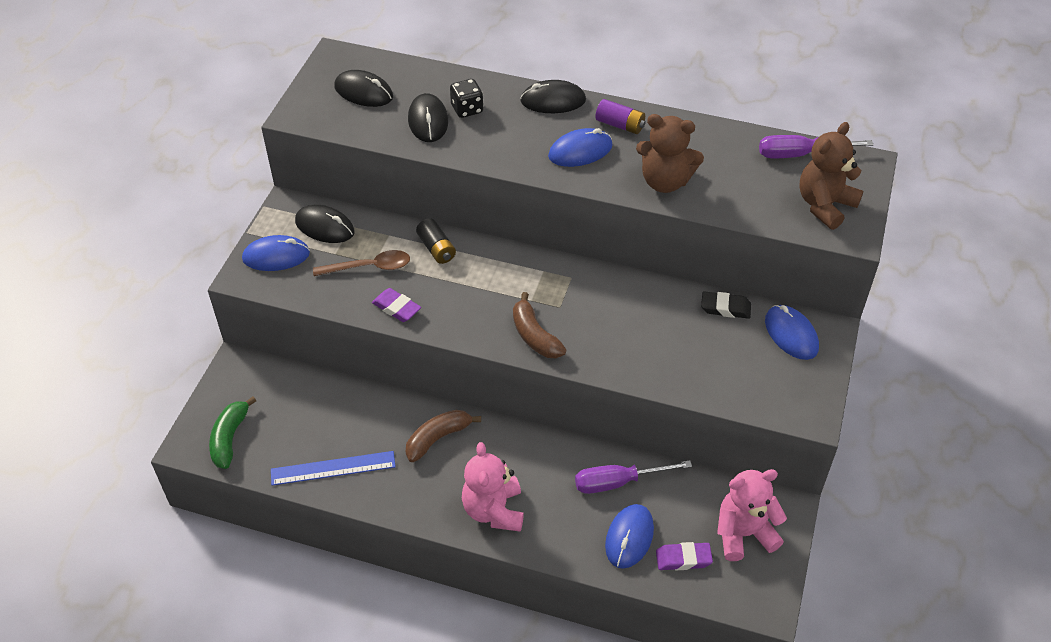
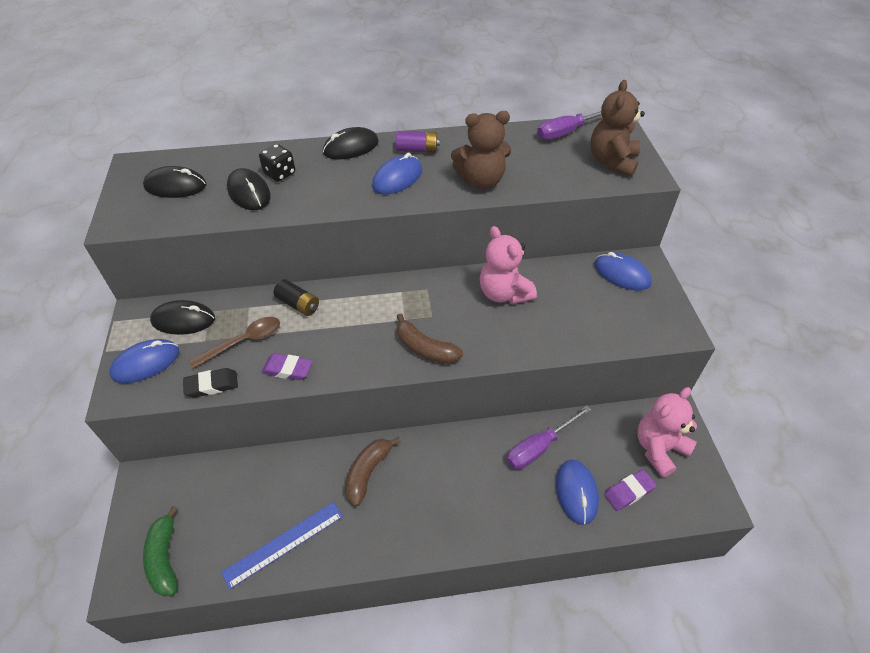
camera: 25 degrees left, 0 degrees up
(493, 510) = (452, 519): pink teddy bear -> pink teddy bear (504, 293)
(725, 308) = (561, 271): black eraser -> black eraser (212, 385)

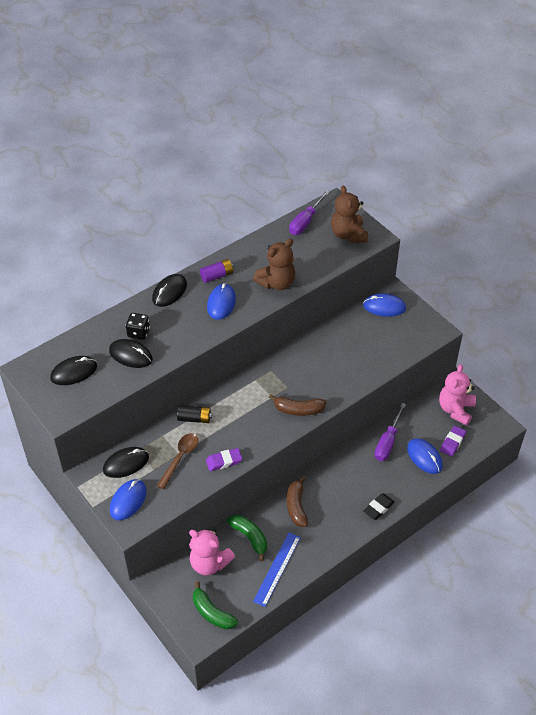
camera: 30 degrees left, 0 degrees up
(212, 385) = (185, 493): black eraser -> black eraser (378, 508)
(285, 483) = (250, 537): none -> green banana
(504, 293) = (321, 352): pink teddy bear -> pink teddy bear (209, 563)

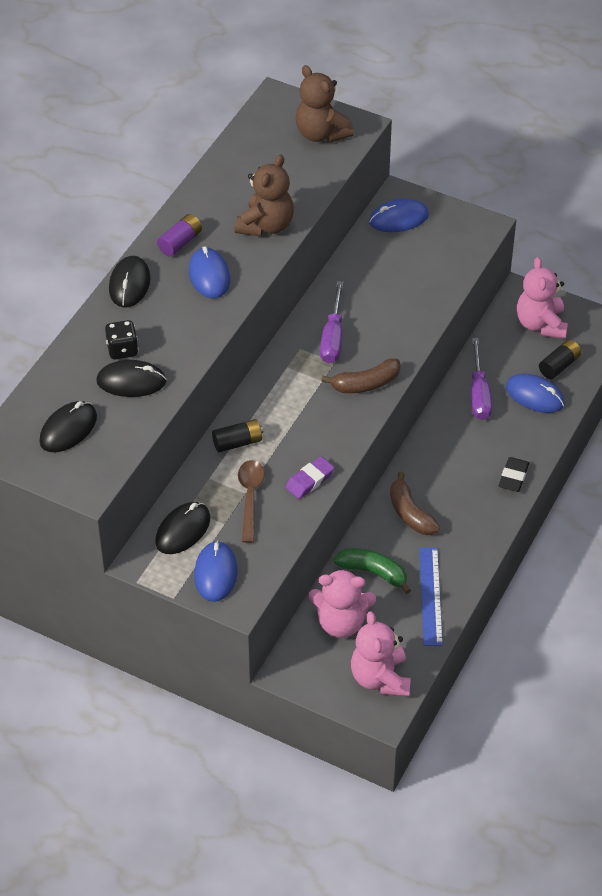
camera: 25 degrees left, 0 degrees up
(212, 612) = (380, 678): green banana -> pink teddy bear
(305, 221) = (254, 134): purple screwdriver -> purple screwdriver (333, 337)
(452, 442) = (559, 366): purple eraser -> black battery

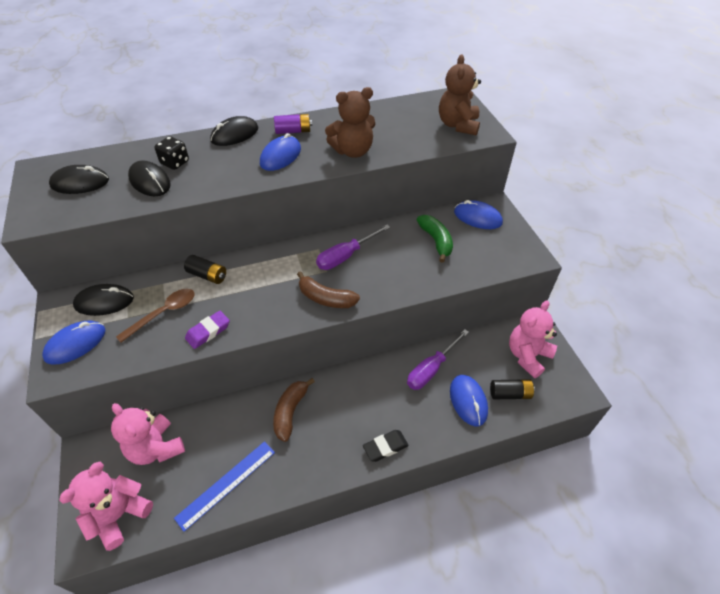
camera: 45 degrees right, 0 degrees up
(309, 480) = (208, 332): purple eraser -> purple eraser turned 45 degrees counterclockwise
(374, 572) = (218, 432): green banana -> green banana (436, 241)

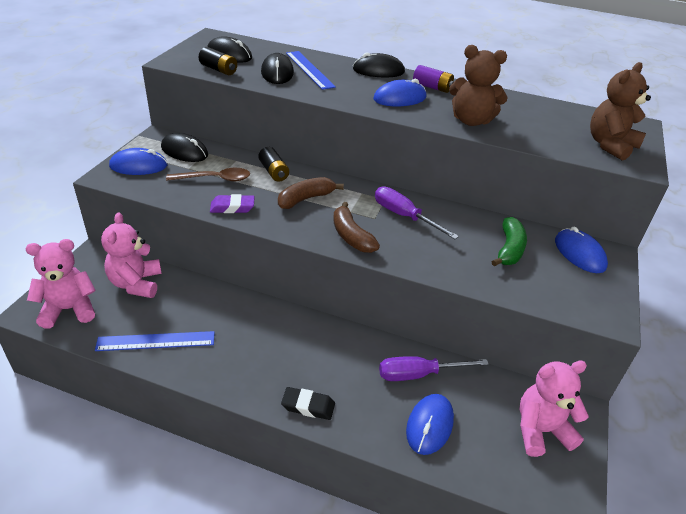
camera: 35 degrees right, 10 degrees down
(175, 163) = (309, 69): black dice -> blue ruler
(290, 412) = (256, 324): brown banana -> brown banana (306, 199)
(346, 256) = (404, 216): purple screwdriver -> purple screwdriver turned 45 degrees clockwise
(510, 394) = (483, 450): black battery -> black battery (218, 69)

